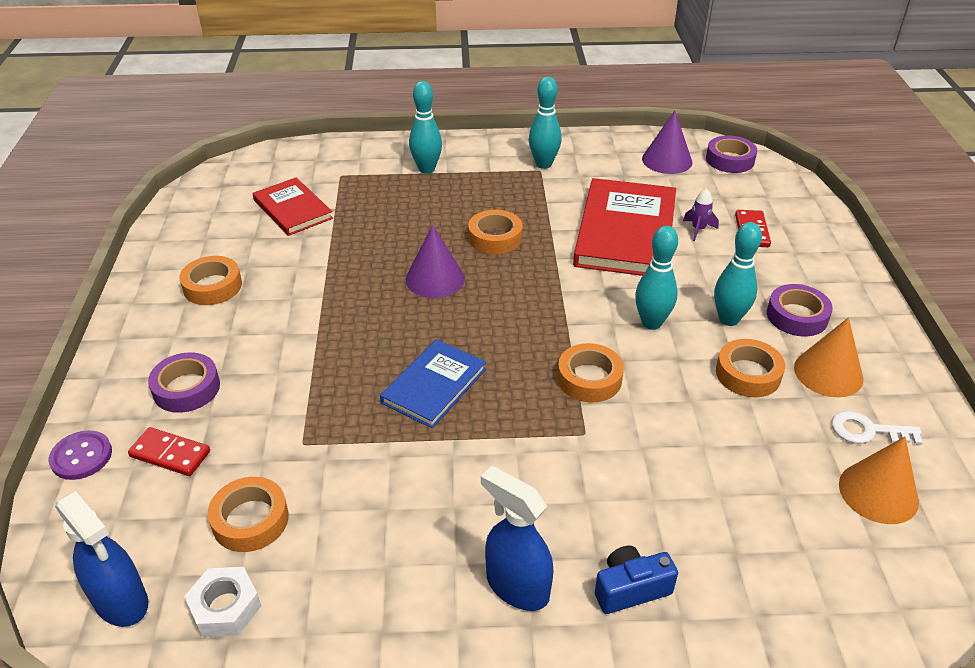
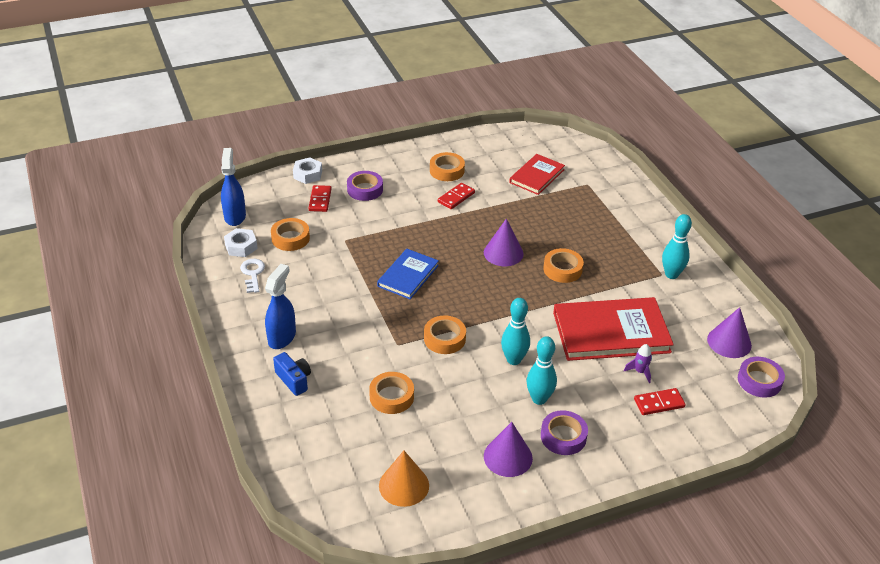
camera: 70 degrees right, 0 degrees up
(81, 456) = (308, 174): purple button -> white nut
(121, 601) = (235, 216): blue spray bottle -> blue spray bottle turned 150 degrees clockwise
(284, 292) = (456, 197): none -> red domino
(426, 169) = (622, 219): turquoise bowling pin -> none
(434, 386) = (408, 276): blue book -> blue book turned 75 degrees counterclockwise
(748, 374) = (486, 414): orange tape -> orange tape (391, 397)
(828, 373) = (508, 457): orange cone -> purple cone
(867, 431) = (458, 479): white key -> white key (252, 273)

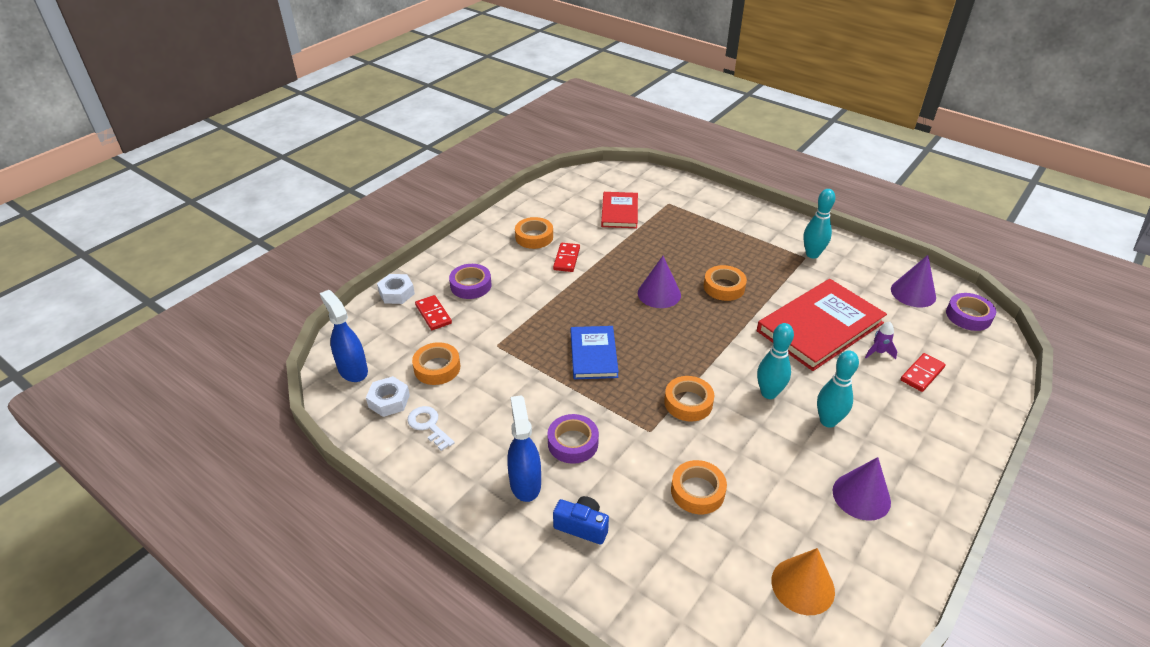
camera: 30 degrees left, 0 degrees up
(563, 436) = (884, 448): purple tape -> purple tape (573, 443)

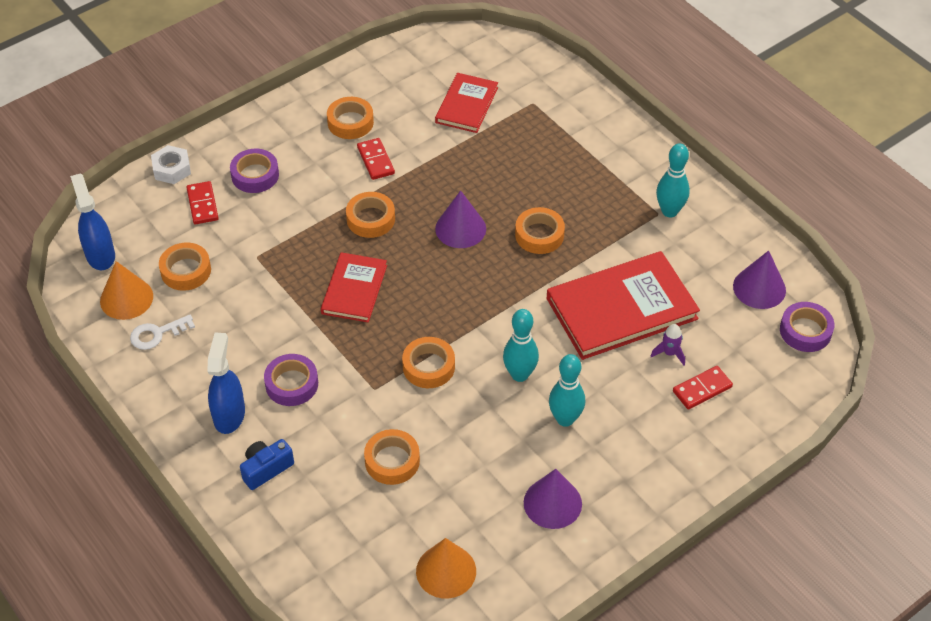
camera: 15 degrees right, 10 degrees up
(389, 401) = (126, 298): white nut -> orange cone
(428, 425) = (157, 334): white key -> white key turned 90 degrees counterclockwise
(566, 259) = (376, 160): red domino -> red domino turned 45 degrees counterclockwise
(582, 300) = (370, 219): none -> orange tape
(582, 526) = (266, 469): blue camera -> blue camera turned 75 degrees counterclockwise
(593, 354) = (354, 289): blue book -> red book

